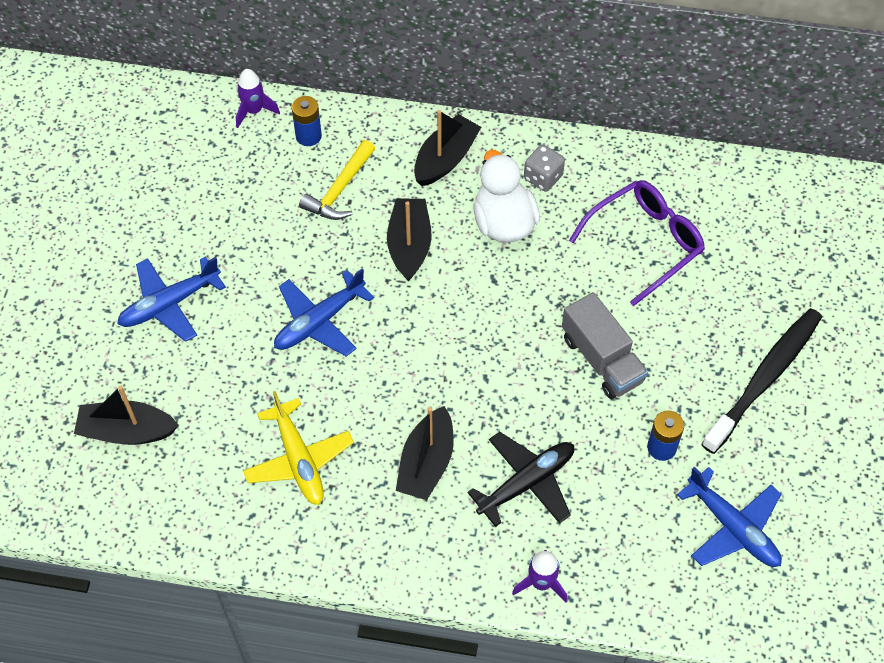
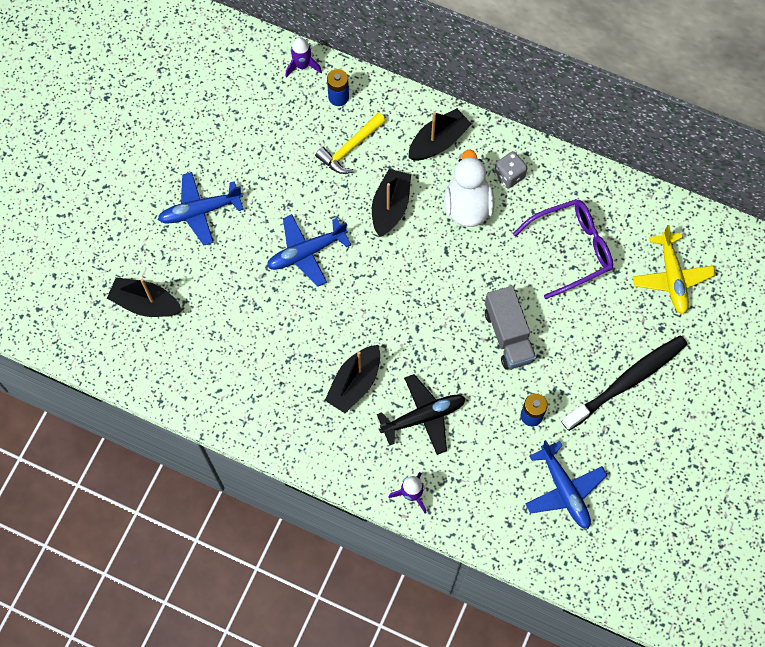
camera: 15 degrees right, 10 degrees up
(299, 459) = (263, 357): yellow plane -> yellow plane (672, 277)

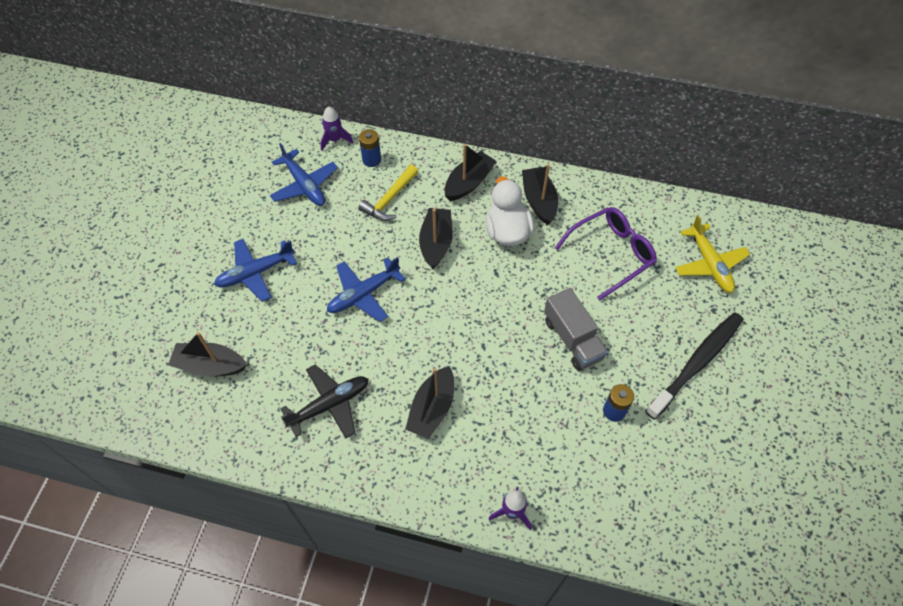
camera: 10 degrees left, 10 degrees down
(423, 417) = (507, 430): black plane -> black plane (329, 404)
(509, 175) = (539, 201): grey dice -> black boat
(564, 490) = (666, 480): blue plane -> blue plane (304, 185)

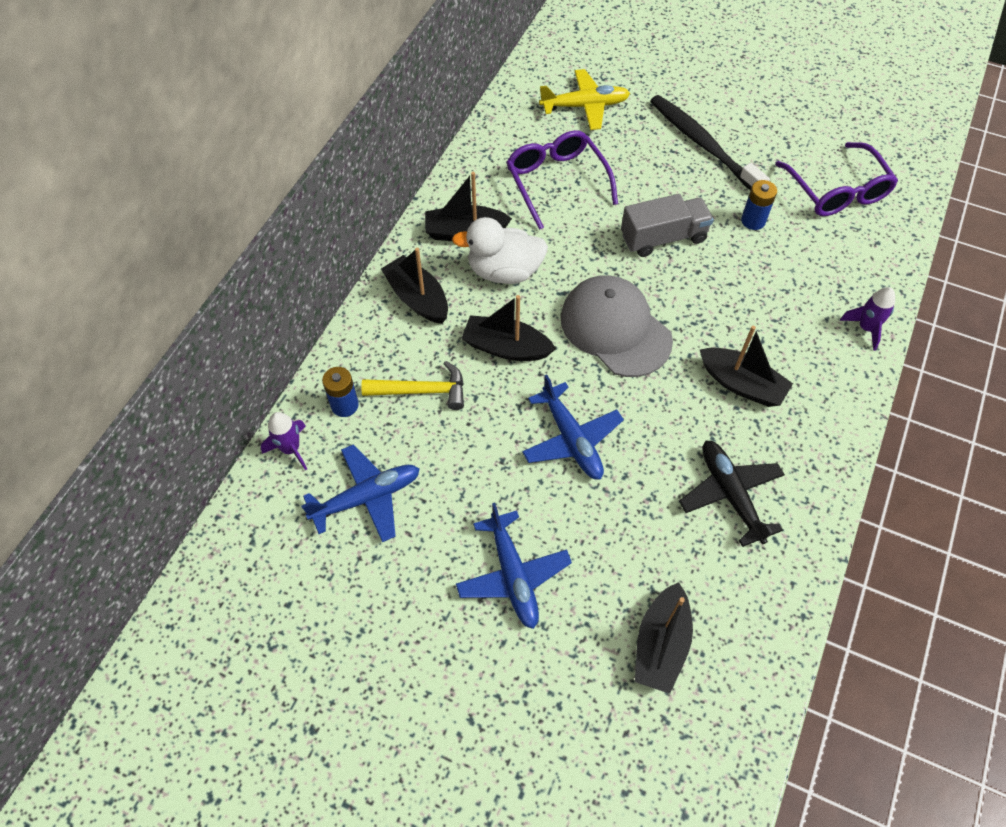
camera: 80 degrees left, 0 degrees up
(390, 199) = (421, 391): yellow hammer -> yellow hammer turned 45 degrees counterclockwise
(468, 312) = (615, 329): none -> grey cap
(677, 487) = (837, 191): none -> purple glasses

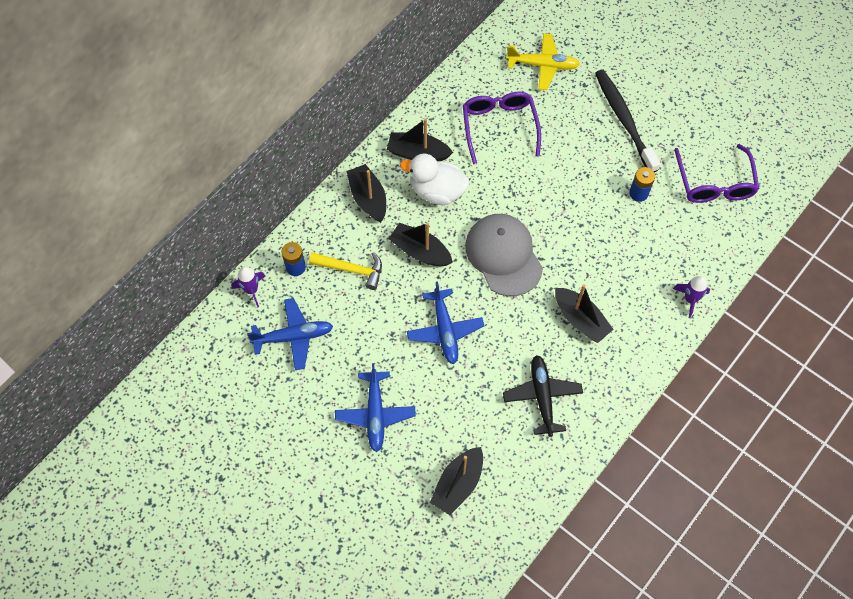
camera: 15 degrees right, 5 degrees up
(663, 238) = (564, 192): grey truck -> none

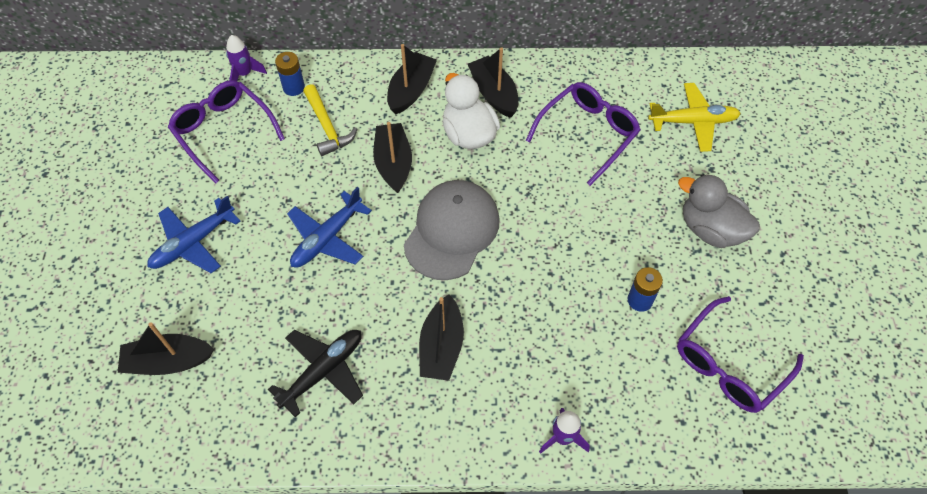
camera: 50 degrees right, 5 degrees down
(293, 337) = (223, 131): blue plane -> purple glasses
(543, 65) = (693, 122): yellow plane -> yellow plane turned 60 degrees counterclockwise
(624, 120) = (710, 229): black toothbrush -> grey duck

